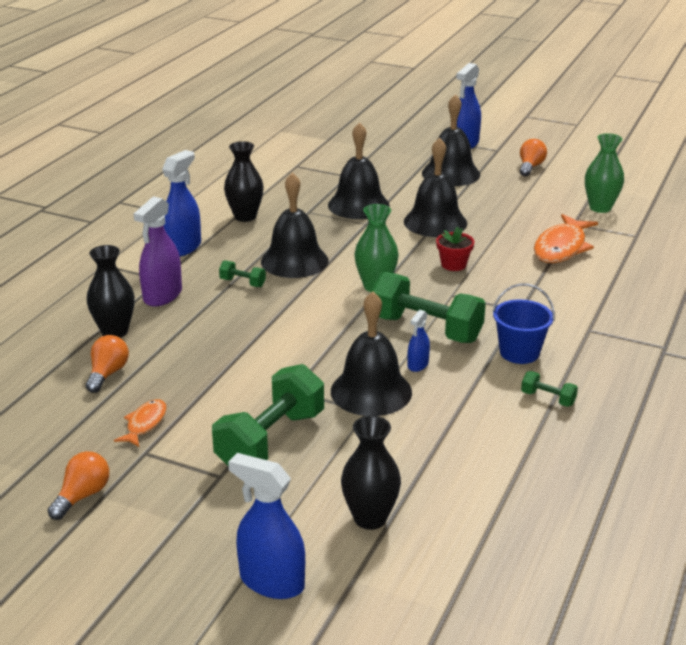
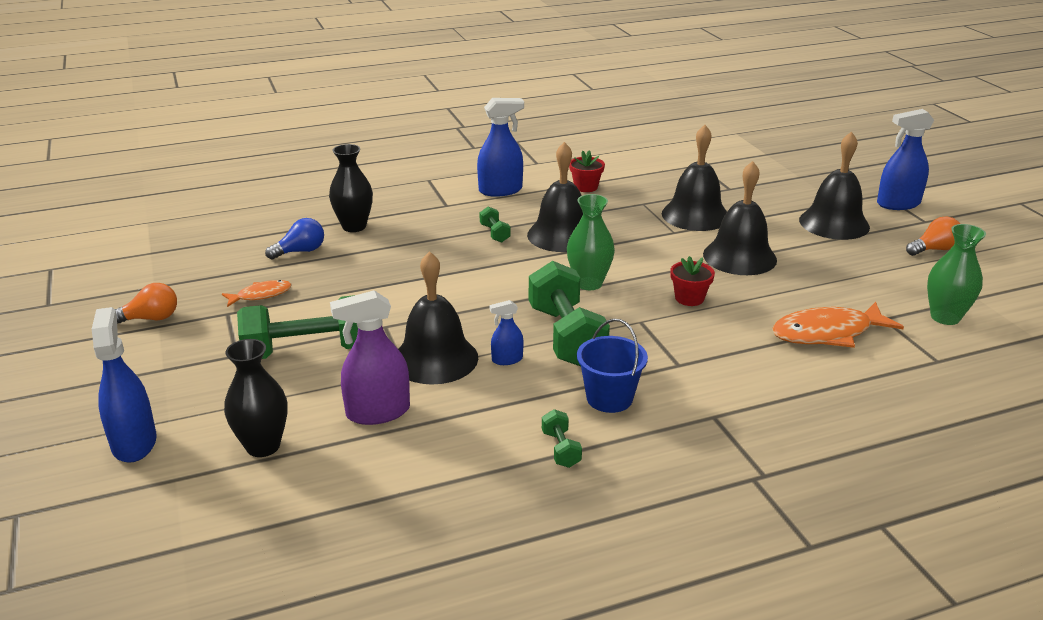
camera: 45 degrees right, 0 degrees up
(107, 374) = (300, 251): orange light bulb -> blue light bulb
(162, 296) = (426, 217): purple spray bottle -> purple spray bottle (378, 412)
(245, 217) = (586, 187): black vase -> red flower pot

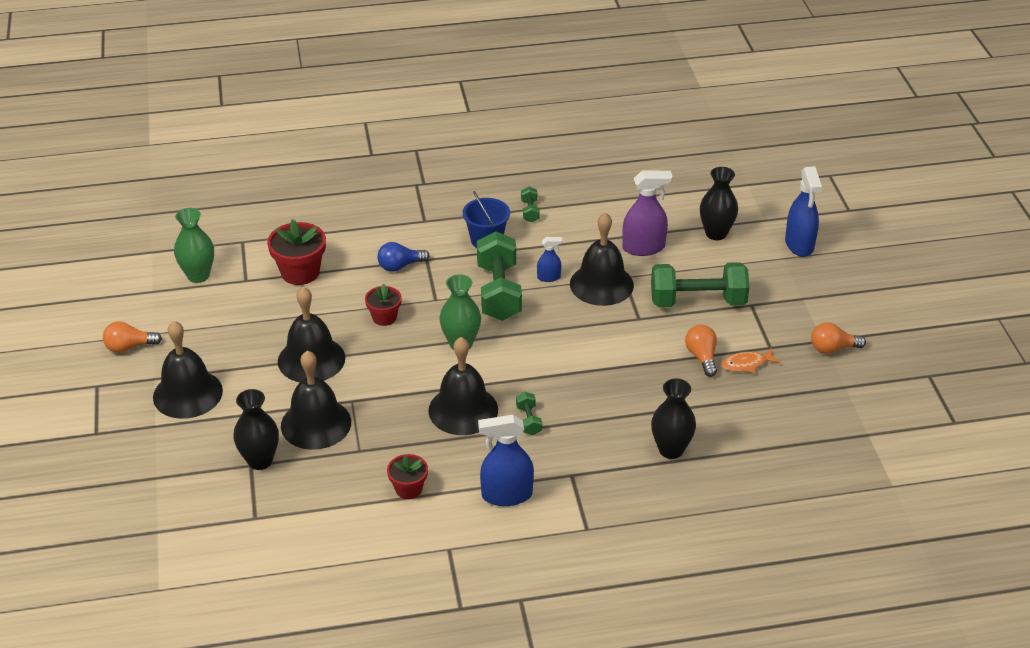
camera: 170 degrees left, 10 degrees up
(300, 251) = (721, 417): blue light bulb -> blue light bulb (400, 266)
(312, 297) = (702, 357): none -> orange light bulb
(724, 191) = (260, 460): none -> black vase
(827, 333) = (300, 272): orange fish -> red flower pot
(898, 204) = (96, 415): blue spray bottle -> none

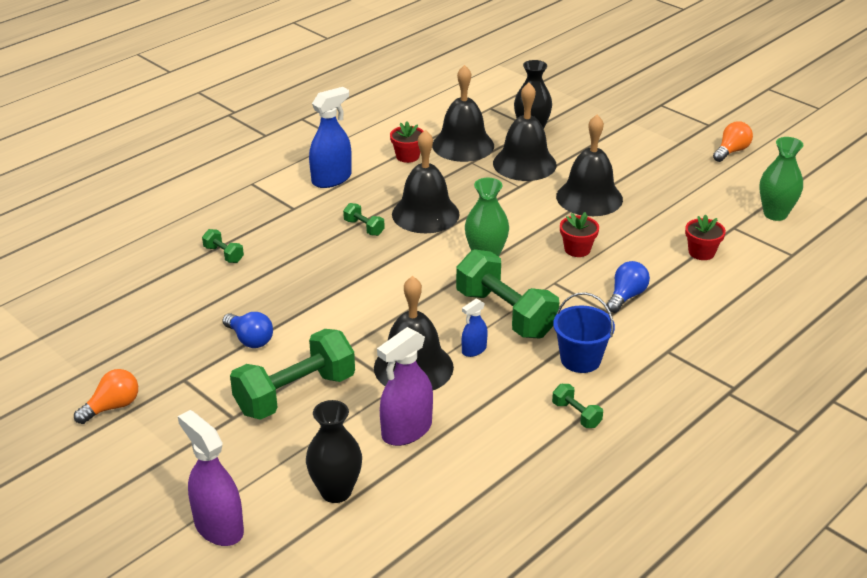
camera: 145 degrees right, 5 degrees down
(187, 393) = (641, 144): black bell -> black bell (463, 145)
(300, 272) = (701, 252): red flower pot -> red flower pot, size x0.61
(671, 450) = (223, 254): black vase -> green dumbbell
(702, 357) = (250, 339): orange light bulb -> blue light bulb
(746, 364) = (199, 351): orange fish -> none
(799, 244) = (218, 527): blue spray bottle -> purple spray bottle

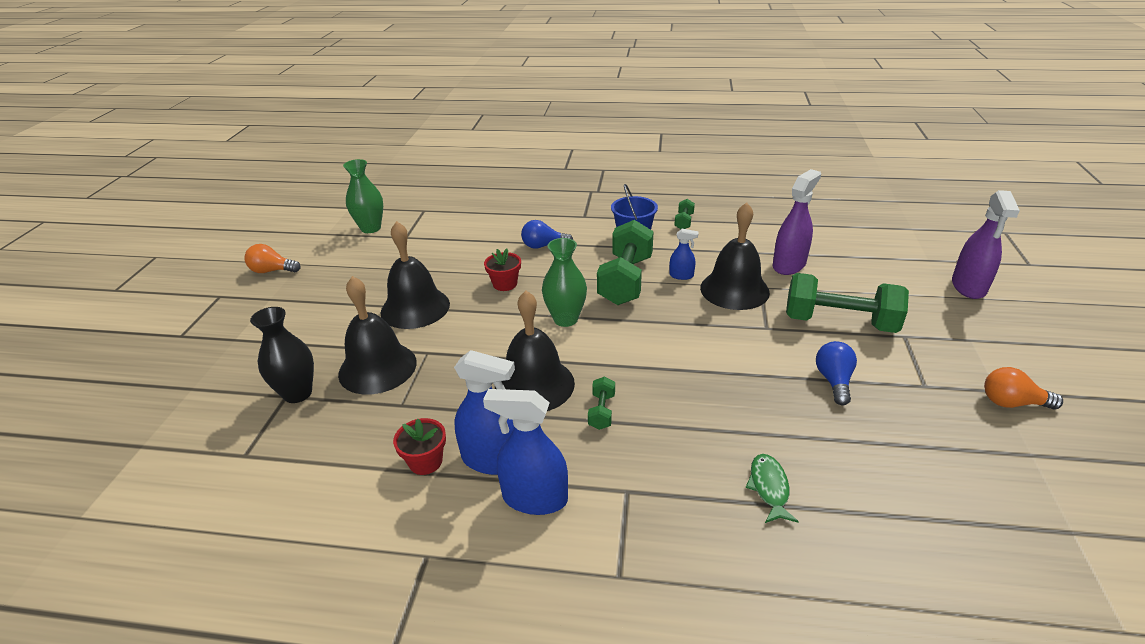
camera: 125 degrees left, 0 degrees up
(223, 254) = (769, 487): green dumbbell -> green fish
(336, 491) = (871, 264): black vase -> none
(379, 176) = (491, 460): none -> blue spray bottle
(406, 430) = (789, 265): purple spray bottle -> purple spray bottle turned 60 degrees counterclockwise
(463, 145) = (365, 430): black bell -> none
(701, 252) = (454, 238): red flower pot -> none

